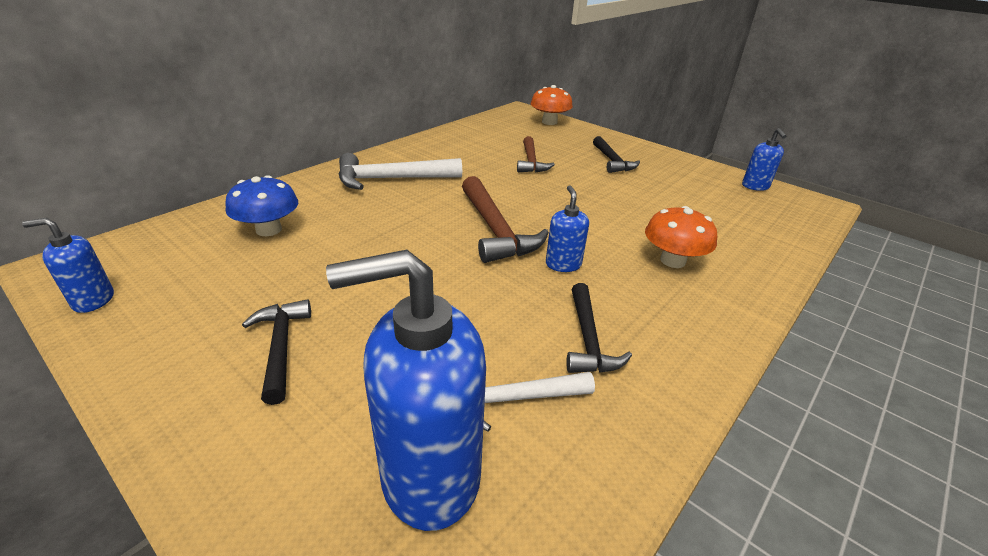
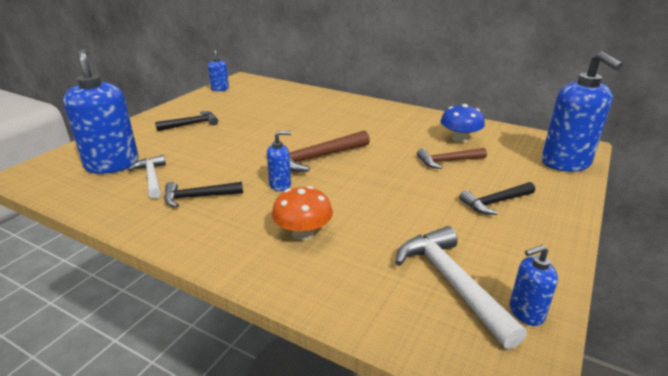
camera: 80 degrees right, 5 degrees down
(269, 230) = (286, 102): blue mushroom -> blue mushroom (459, 139)
(391, 179) = (367, 118): white hammer -> white hammer (451, 282)
(549, 122) = (566, 163): orange mushroom -> blue soap dispenser

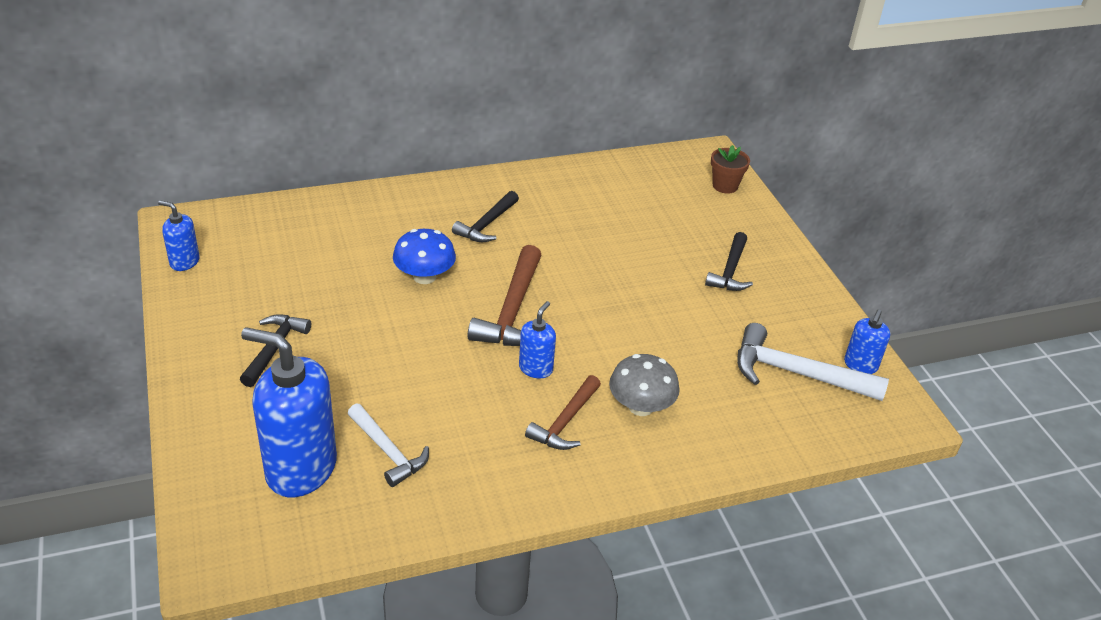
camera: 50 degrees left, 10 degrees up
(152, 178) = (388, 451): white hammer -> white hammer turned 150 degrees counterclockwise
(198, 197) = (484, 437): black hammer -> black hammer (487, 224)
(303, 233) = (641, 406): orange mushroom -> grey mushroom
(447, 161) = (635, 240): brown hammer -> brown hammer (565, 422)
(459, 139) = (605, 200): blue mushroom -> blue mushroom (424, 276)
(566, 163) = (725, 186): blue soap dispenser -> brown flower pot

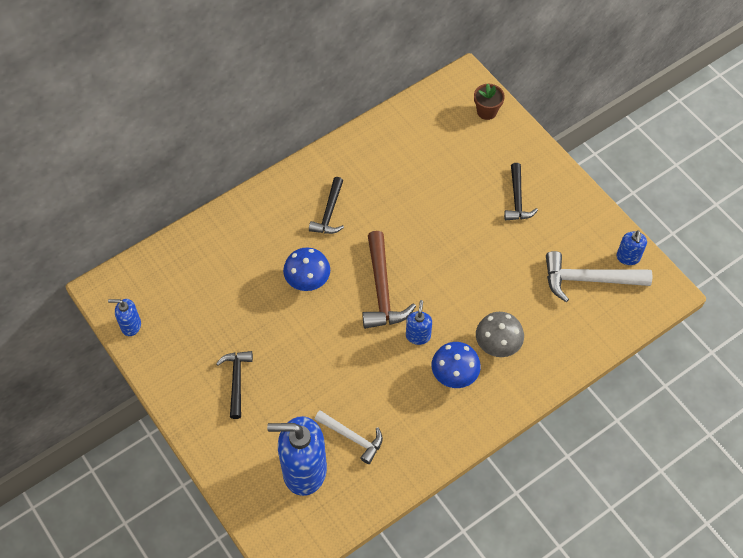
camera: 15 degrees left, 20 degrees up
(565, 422) = (454, 374): brown hammer -> blue mushroom

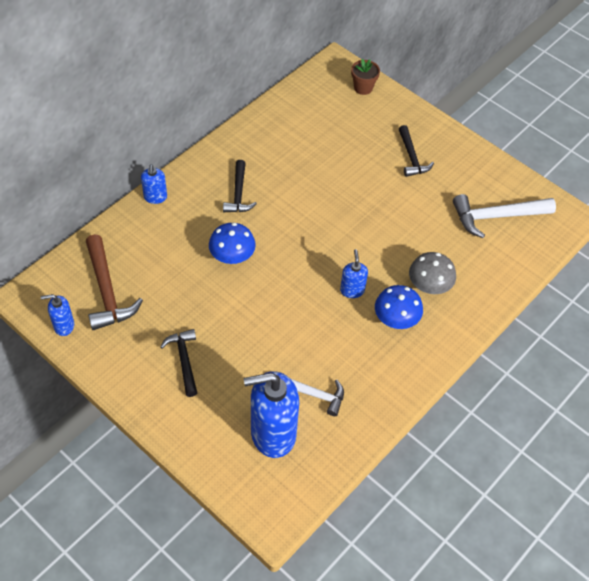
camera: 15 degrees left, 5 degrees down
(382, 290) = (307, 255): brown hammer -> brown hammer (107, 291)
(628, 257) = (526, 192): blue soap dispenser -> blue soap dispenser (155, 197)

